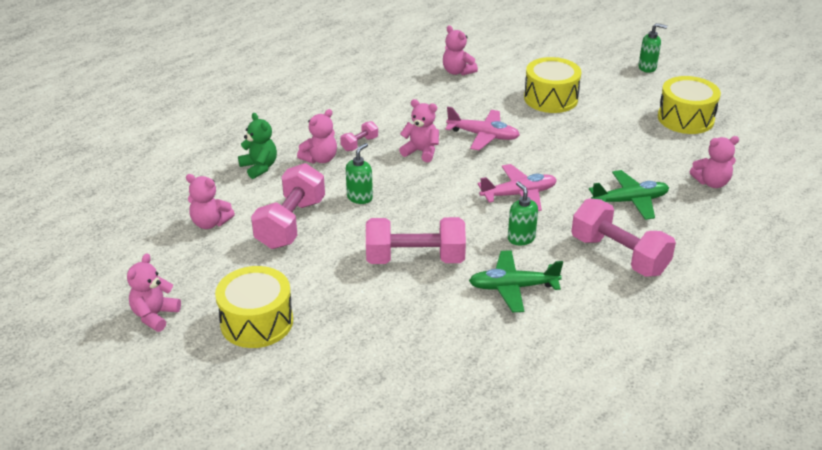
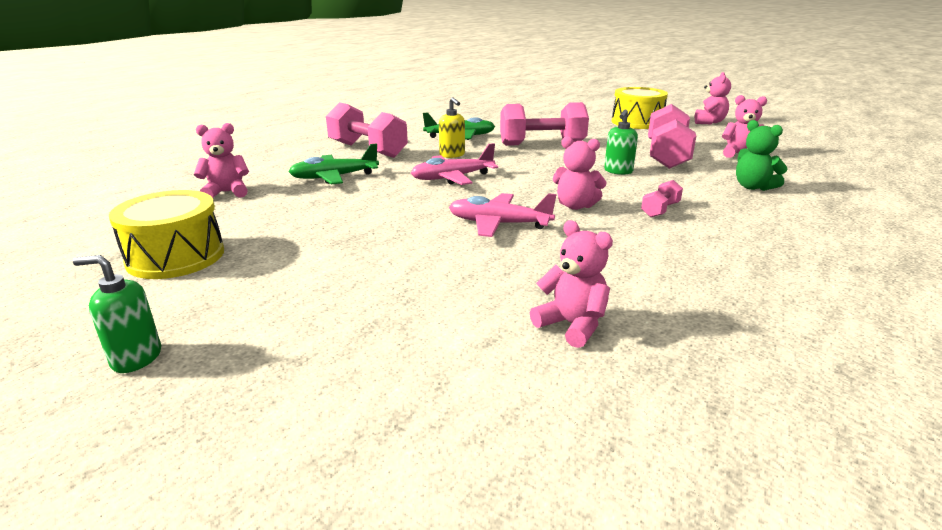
camera: 175 degrees right, 10 degrees down
(320, 159) = (693, 195): pink teddy bear -> none
(521, 238) = (452, 155): green soap dispenser -> yellow soap dispenser
(550, 98) = (387, 278): yellow drum -> none

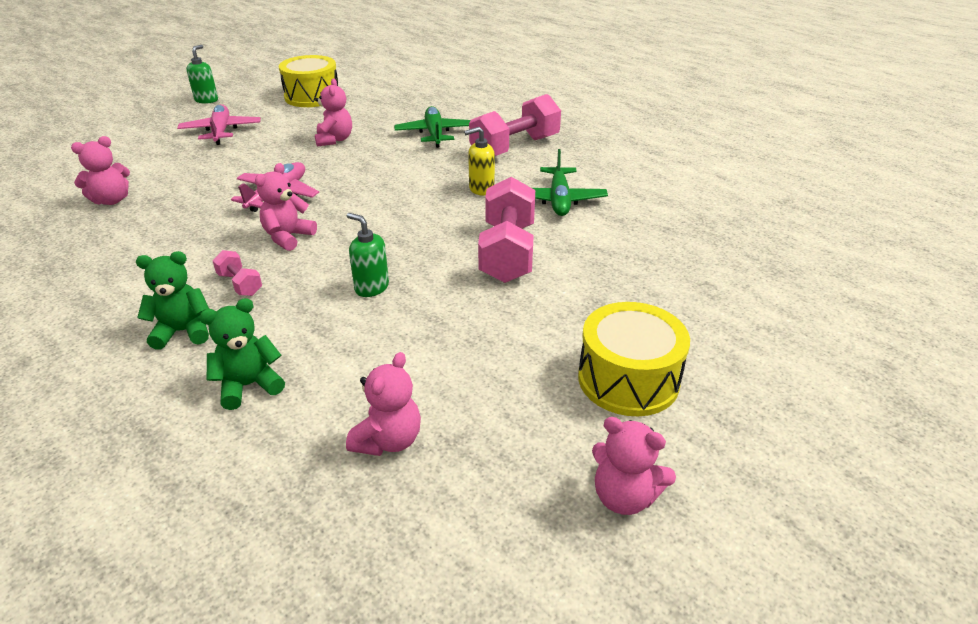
camera: 100 degrees right, 10 degrees up
(227, 192) = (418, 100): pink teddy bear -> pink teddy bear (334, 140)
(452, 178) = (404, 184): pink plane -> pink plane (221, 131)
(666, 156) = (414, 349): pink dumbbell -> none
(737, 216) = (183, 331): none -> green teddy bear

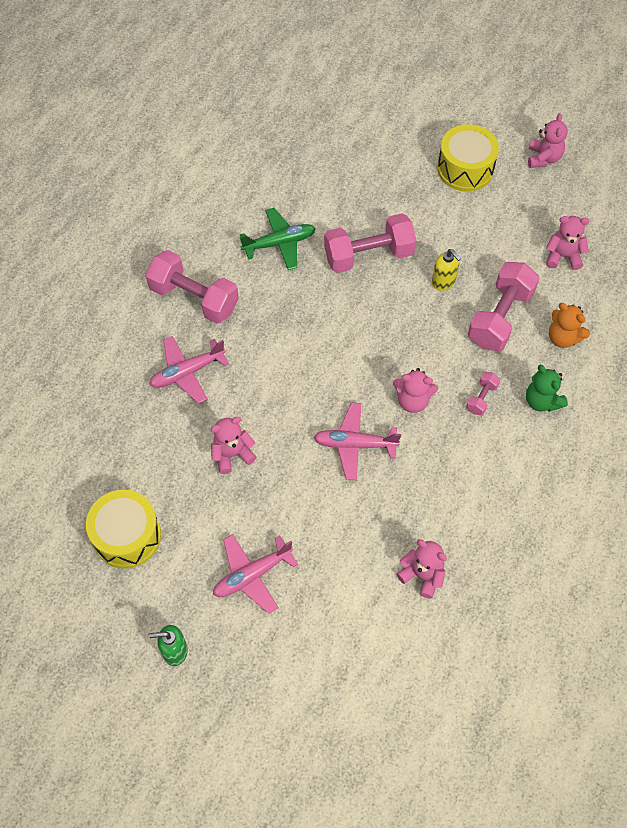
camera: 110 degrees left, 25 degrees up
(249, 385) = (563, 338): green teddy bear -> orange teddy bear
(334, 333) = (500, 317): none -> pink dumbbell
(371, 287) = (446, 318): green soap dispenser -> none
(434, 134) = (187, 373): green plane -> pink plane
(481, 189) = (283, 299): yellow soap dispenser -> yellow soap dispenser (443, 282)

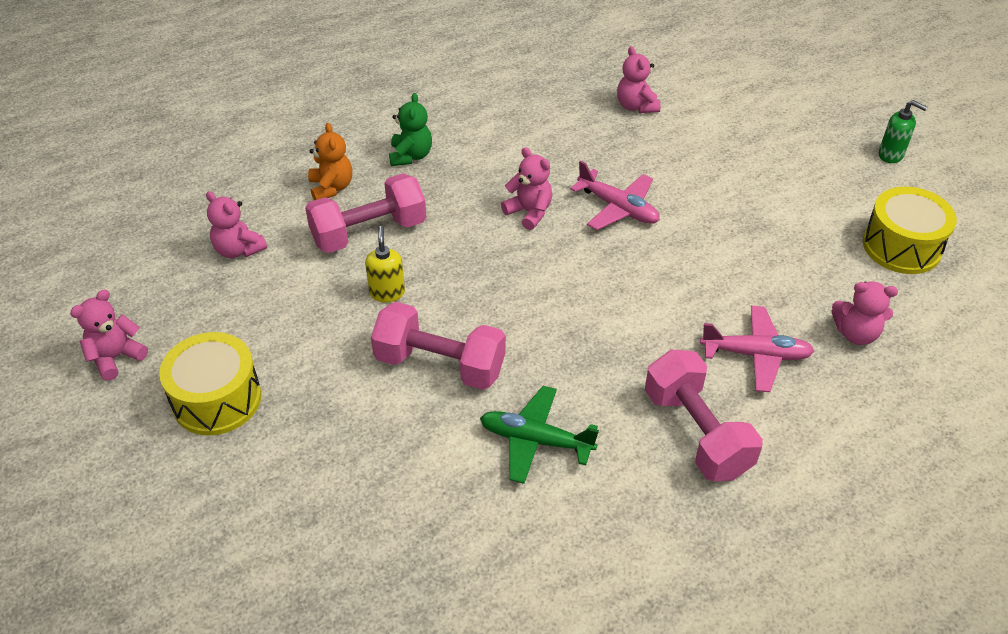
camera: 145 degrees left, 15 degrees down
(232, 454) = (750, 258): pink teddy bear -> pink teddy bear (856, 333)
(252, 575) = (789, 168): pink plane -> none
(481, 398) = (462, 183): pink dumbbell -> none

